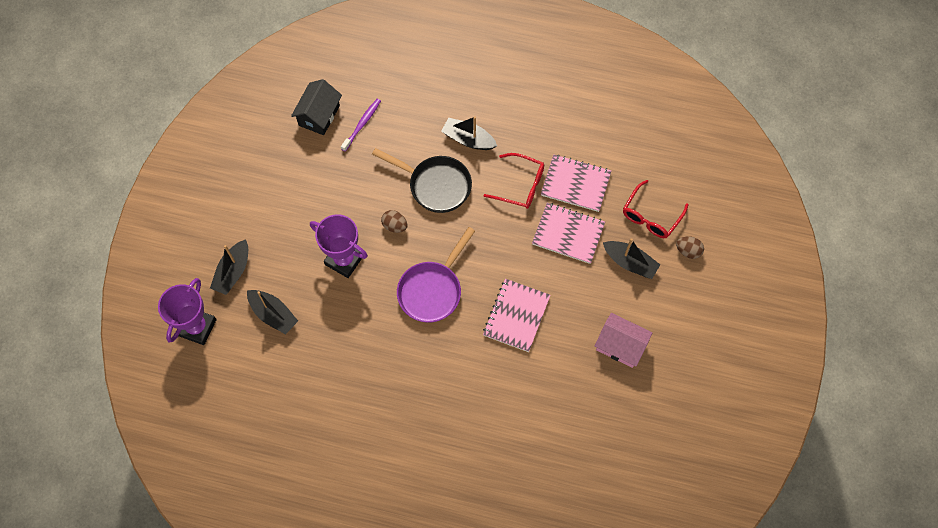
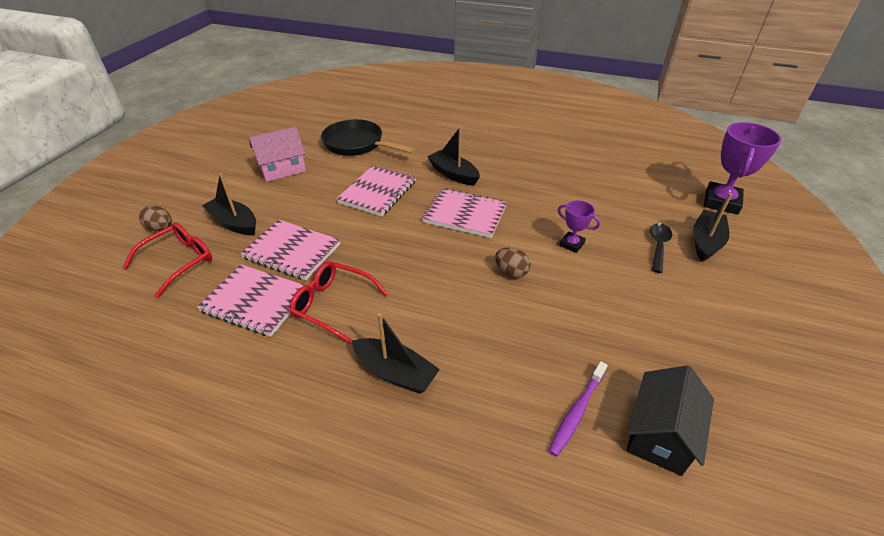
camera: 175 degrees left, 25 degrees down
(273, 314) = (641, 206): black boat -> black boat (453, 174)
(274, 263) = (658, 246): none -> black spoon
(344, 260) = (571, 244): purple trophy -> purple trophy, size x0.54
(432, 290) = (465, 214): purple pan -> pink notebook
(435, 185) = (454, 313): black pan -> black pan (357, 144)
(620, 346) = (282, 169): pink house -> pink house turned 60 degrees counterclockwise

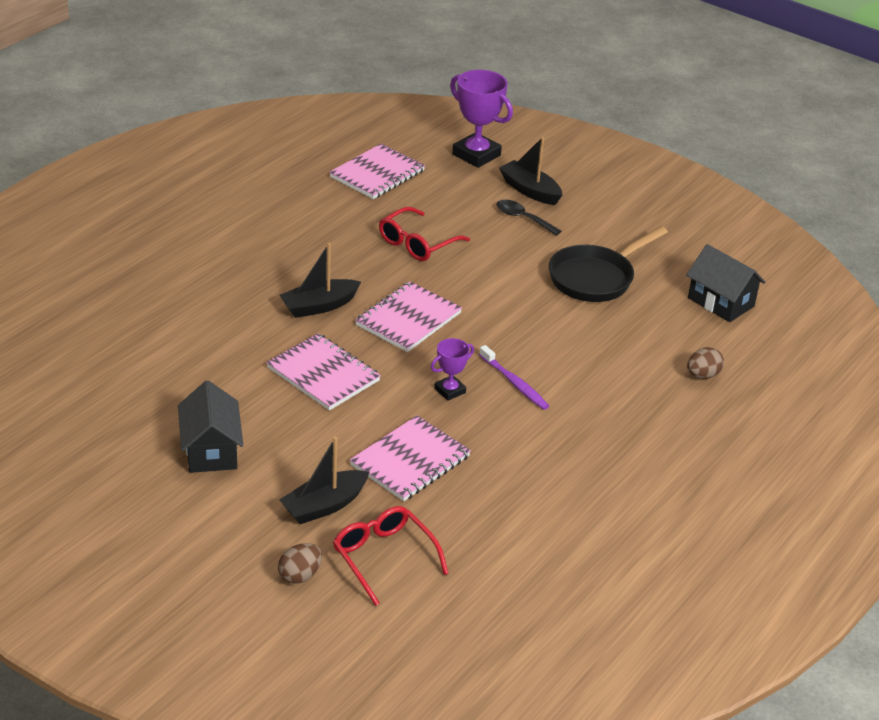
camera: 75 degrees left, 5 degrees down
(255, 302) = (486, 497): pink notebook -> pink notebook (377, 174)
(282, 169) = (211, 450): pink house -> black house
(333, 305) = (515, 441): red glasses -> red glasses (417, 243)
(357, 144) = (187, 370): black pan -> black pan (595, 278)
(395, 372) = (619, 417): black boat -> none
(511, 272) = (519, 316): brown egg -> brown egg (702, 375)
(571, 244) = (495, 266): purple trophy -> purple trophy (450, 390)
(577, 411) = (690, 332): purple toothbrush -> purple toothbrush (514, 383)

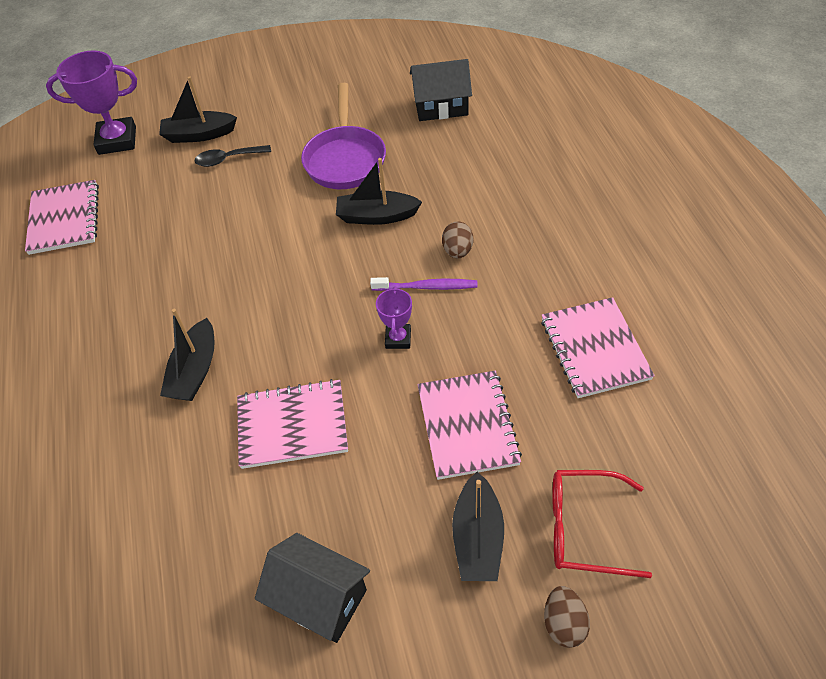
camera: 45 degrees left, 15 degrees up
(408, 319) = (277, 313): pink notebook -> pink notebook (594, 349)
(417, 243) = (185, 246): red glasses -> none
(555, 324) = (376, 216): none -> black boat
(595, 278) = (345, 159): black pan -> purple pan
(702, 375) = (515, 165): brown egg -> brown egg (457, 251)

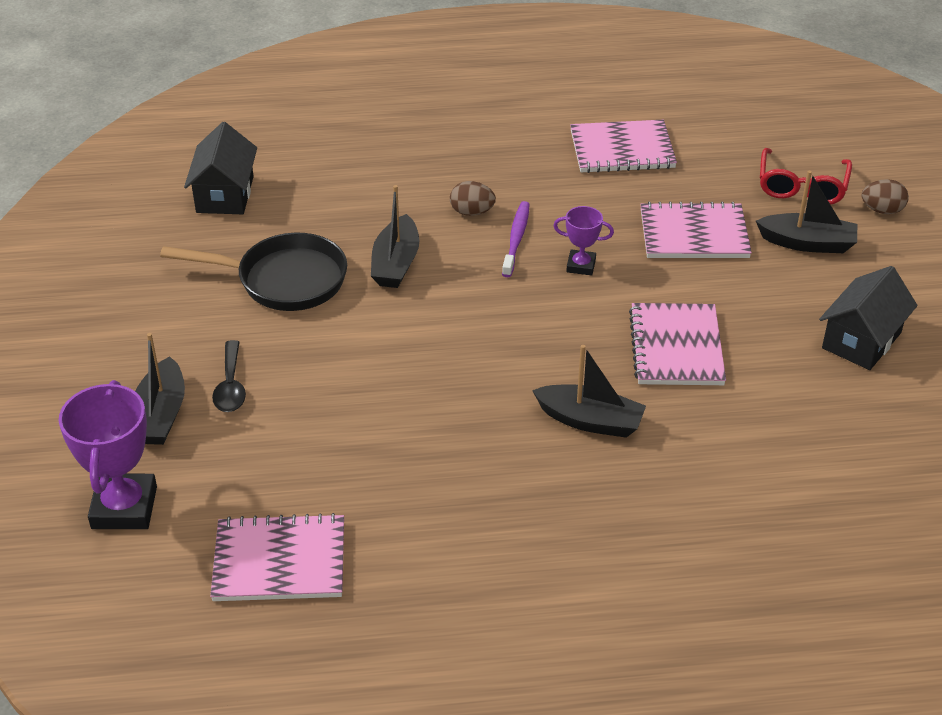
camera: 85 degrees left, 10 degrees down
(345, 159) = (284, 280): purple pan -> black pan

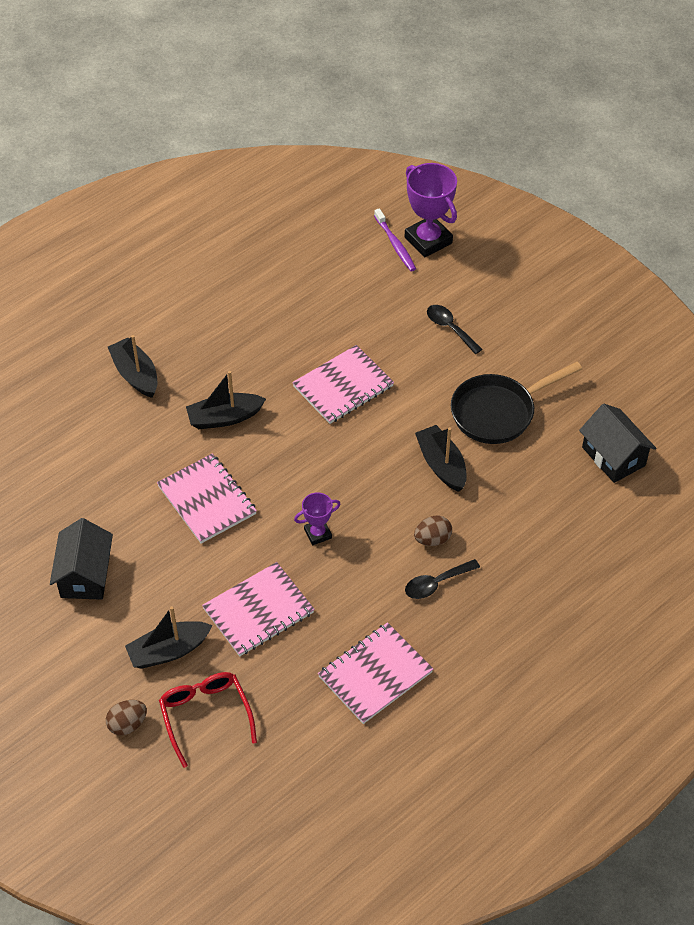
camera: 145 degrees right, 10 degrees up
(161, 415) = (468, 292): black boat -> black boat (135, 375)
(279, 561) = (324, 257): pink notebook -> pink notebook (343, 386)
(503, 181) = (436, 583): none -> black spoon
(516, 239) = (380, 532): purple toothbrush -> purple toothbrush (395, 244)

